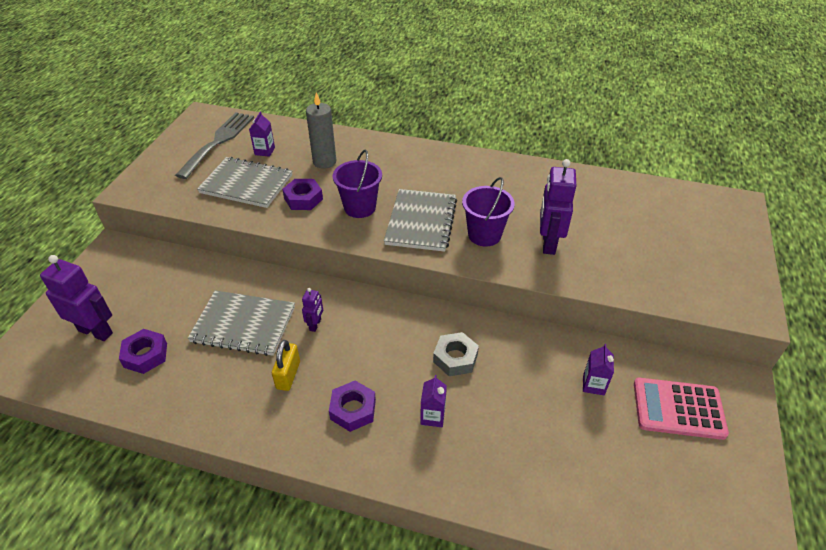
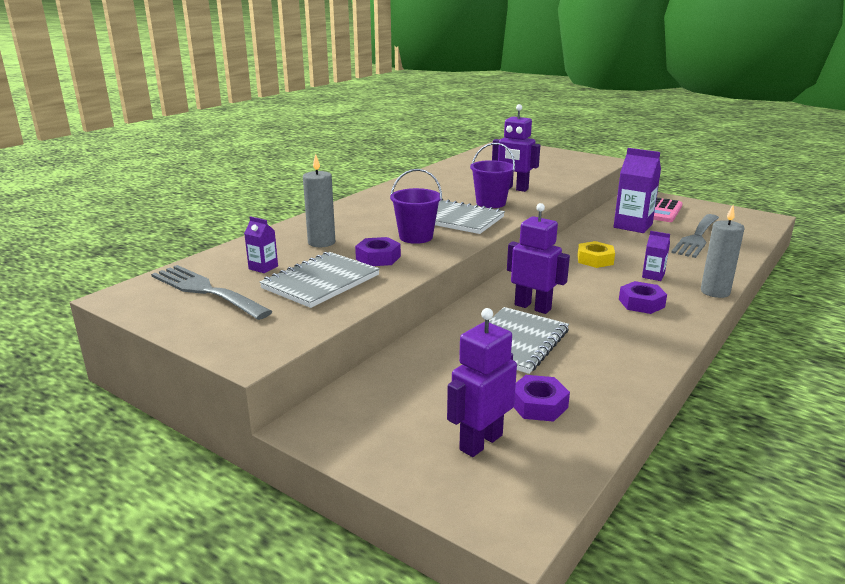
camera: 70 degrees left, 20 degrees down
(288, 375) = (594, 326): yellow padlock -> none
(315, 325) = (533, 307): purple robot -> purple robot, size x1.95
(410, 482) = (715, 292): none -> grey candle
(455, 358) = (595, 260): grey nut -> yellow nut
(593, 385) = (633, 226): purple carton -> purple carton, size x1.96
(593, 461) = (696, 238): none -> grey fork

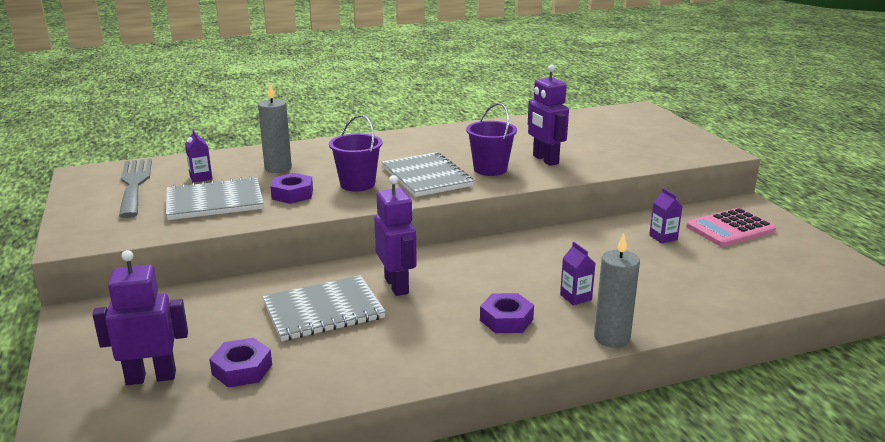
camera: 35 degrees right, 0 degrees up
(595, 260) = (546, 261): yellow nut -> none
(633, 226) = (663, 237): purple carton -> purple carton, size x0.51
(696, 238) = (716, 273): grey fork -> none

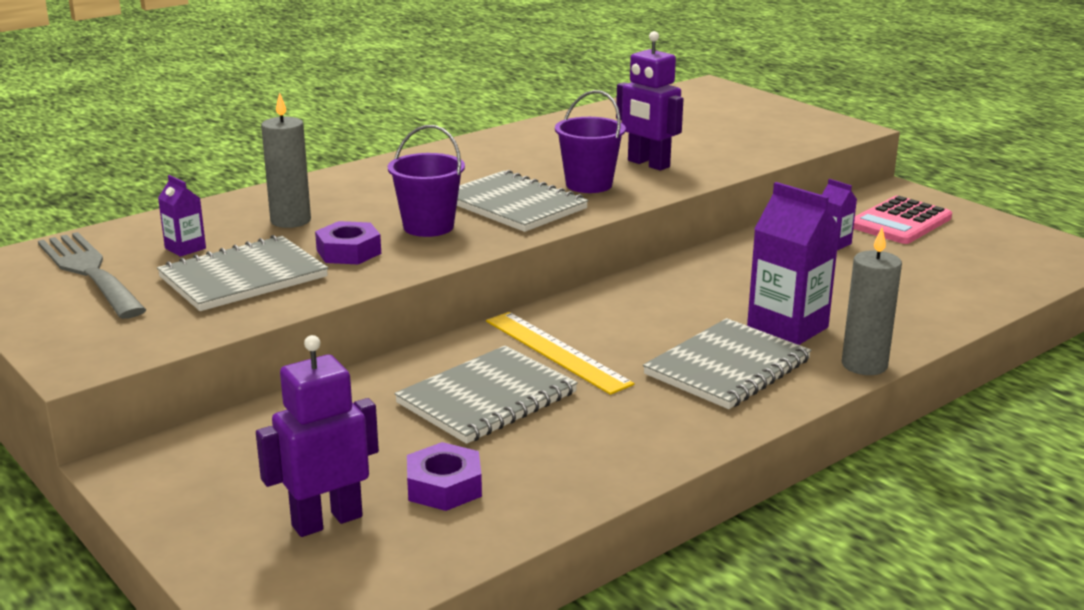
camera: 20 degrees left, 0 degrees up
(397, 285) = (556, 352): purple robot -> yellow ruler
(506, 320) = (727, 367): purple nut -> grey notebook
(575, 297) = (787, 328): purple carton -> purple carton, size x1.96

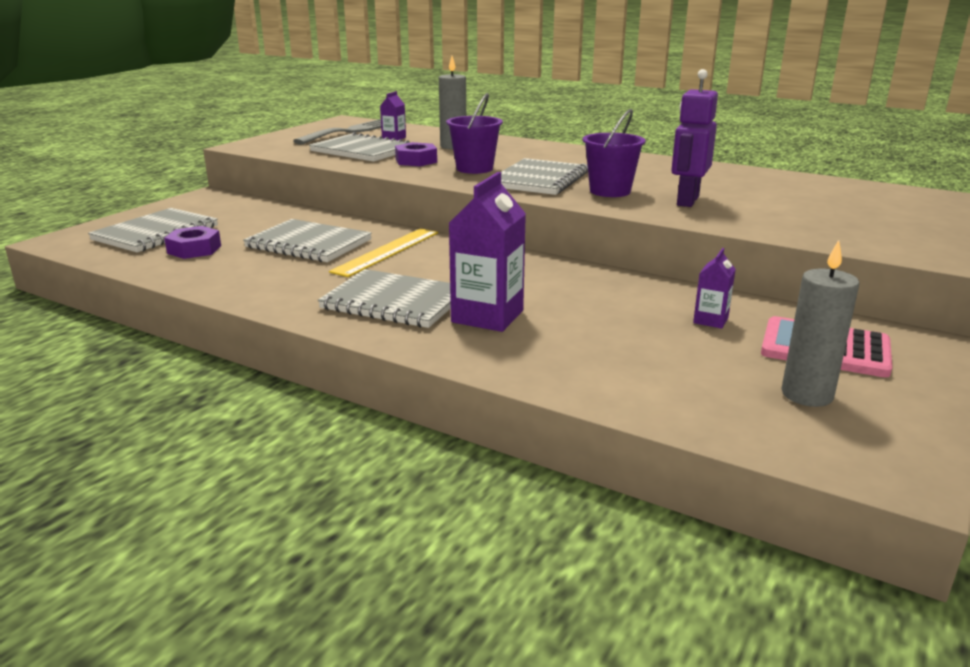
camera: 70 degrees right, 0 degrees up
(326, 521) = (156, 233): purple robot -> grey notebook
(864, 365) = (433, 352): grey candle -> grey candle (807, 395)

